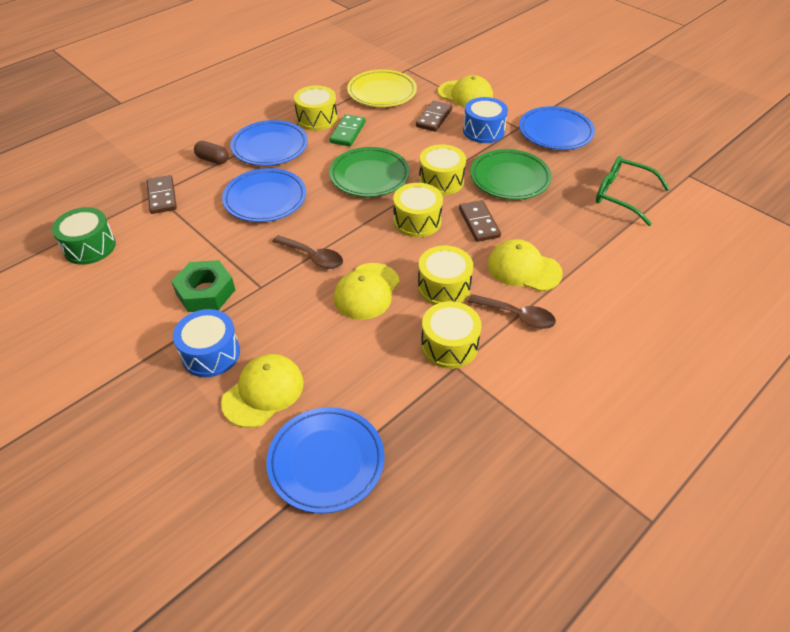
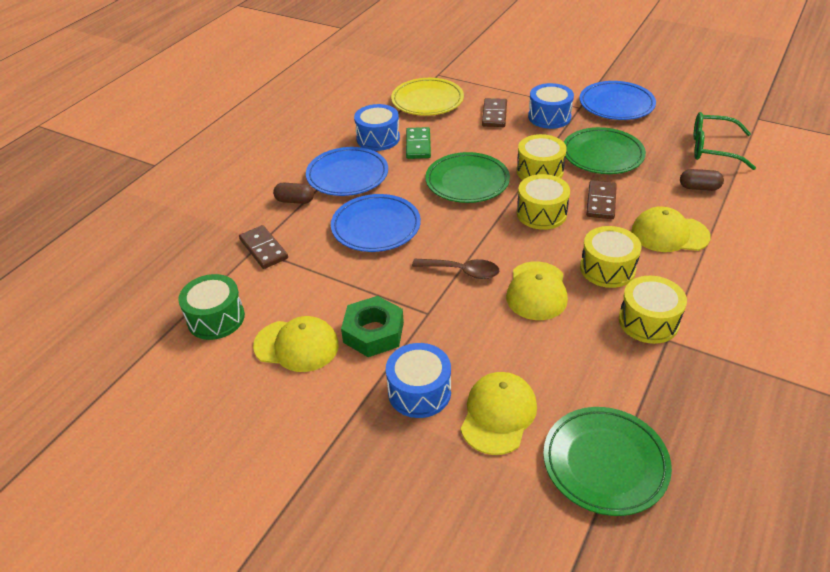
camera: 15 degrees left, 5 degrees down
(317, 118) = (378, 138): yellow drum -> blue drum
(326, 462) = (605, 463): blue plate -> green plate
(465, 94) = (510, 87): yellow cap -> yellow cap (296, 345)
(479, 223) = (601, 202): brown domino -> brown domino turned 45 degrees clockwise
(517, 316) = (691, 278): brown spoon -> none
(582, 231) = (699, 187): none -> brown capsule

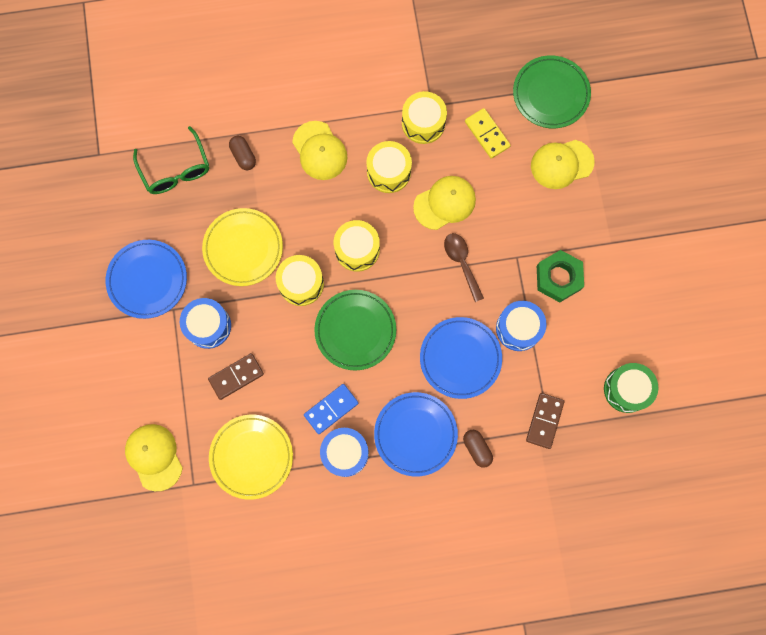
camera: 130 degrees left, 35 degrees up
(296, 345) = (605, 316): yellow cap -> yellow cap (154, 457)
(418, 145) = (331, 409): green domino -> blue domino
(419, 392) = (580, 216): blue drum -> blue drum (518, 328)
(593, 367) = (487, 134): none -> yellow domino
(601, 202) = (312, 215): brown domino -> none
(602, 155) = (243, 248): green plate -> yellow plate

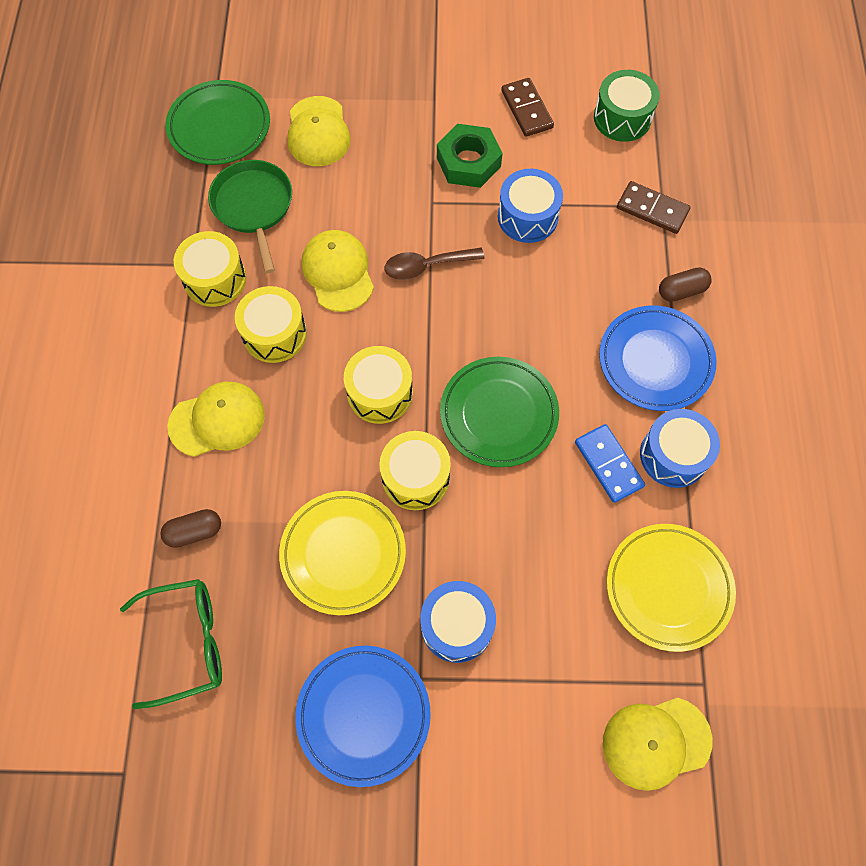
camera: 80 degrees left, 10 degrees down
(236, 376) = (543, 593): brown domino -> brown domino (526, 109)
(460, 358) = (558, 290): blue plate -> none
(487, 134) = (253, 206): yellow domino -> green pan

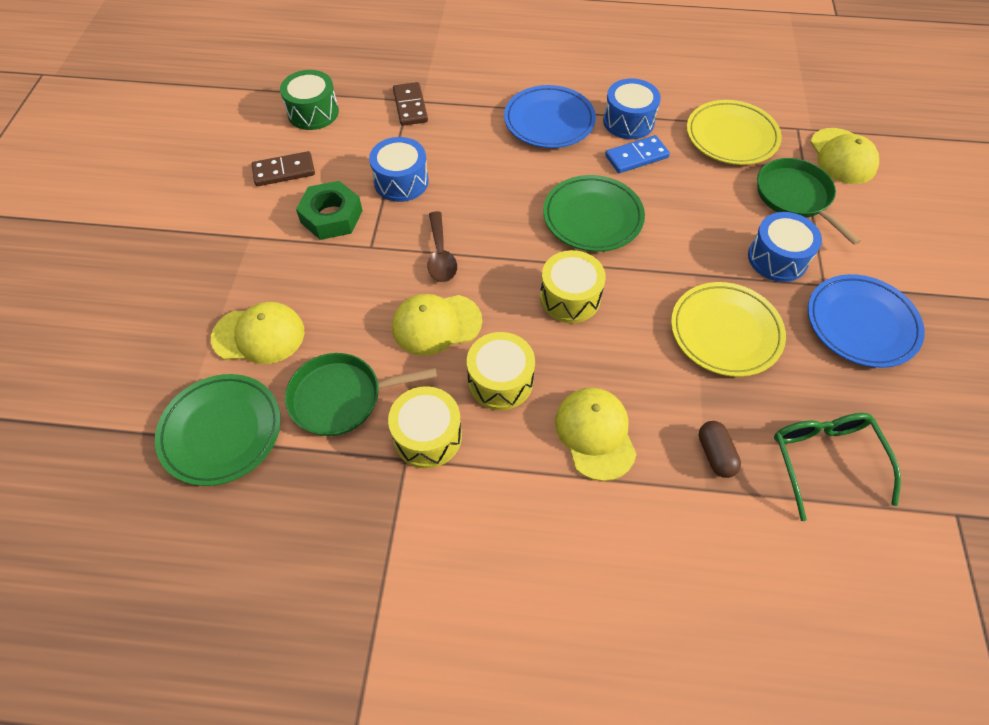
camera: 85 degrees left, 10 degrees down
(415, 477) = (651, 277): yellow drum -> none
(566, 662) = (795, 197): none -> green pan
(652, 209) = (410, 106): brown domino -> brown domino turned 45 degrees counterclockwise
(681, 291) = (489, 100): brown capsule -> none

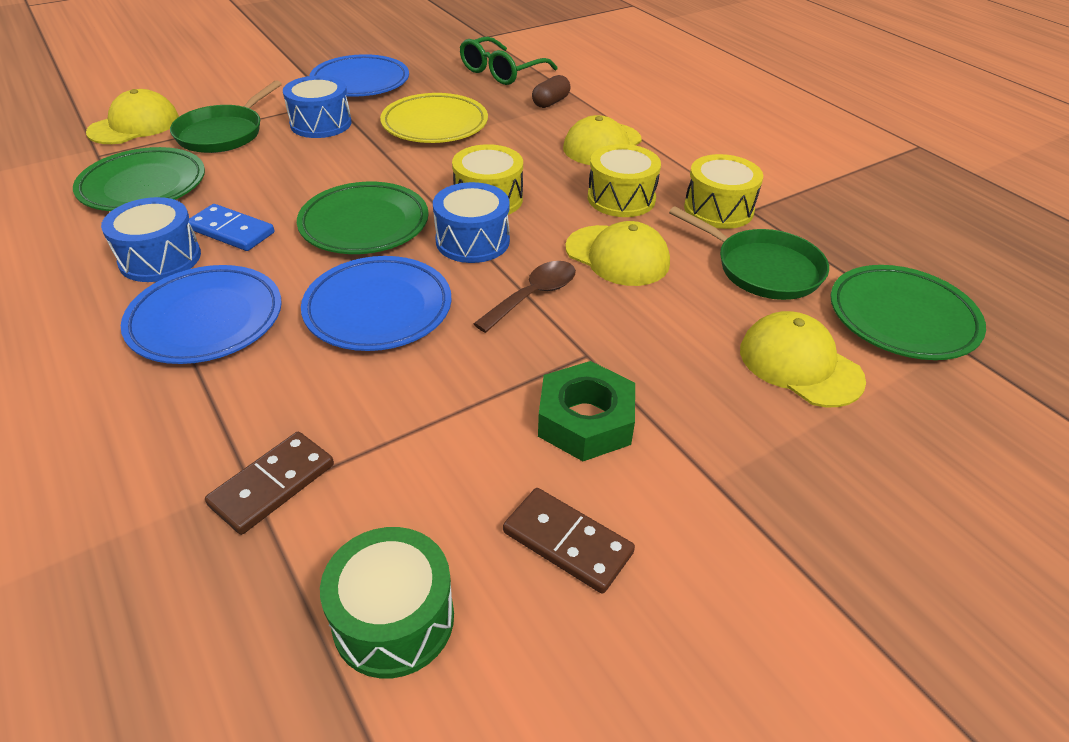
camera: 130 degrees left, 15 degrees down
(401, 181) = (454, 393): blue drum -> blue drum (472, 241)
(495, 185) = (378, 309): none -> blue plate
(731, 137) = (143, 186): yellow plate -> green plate

